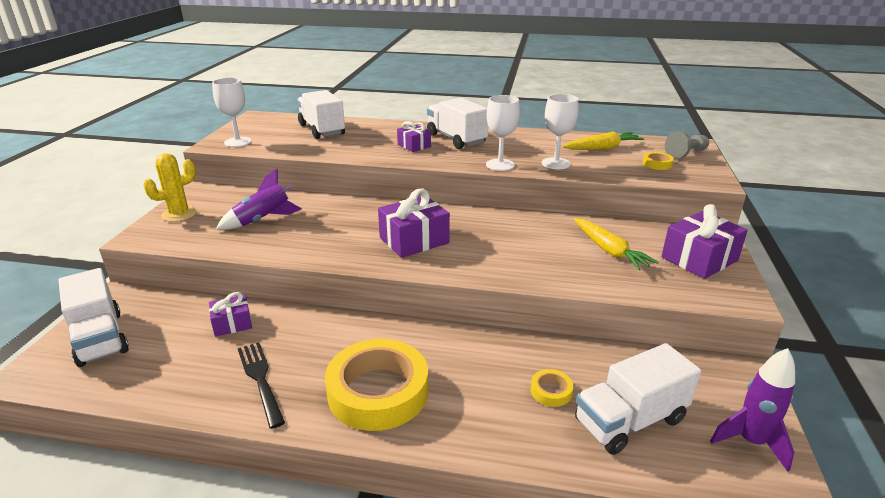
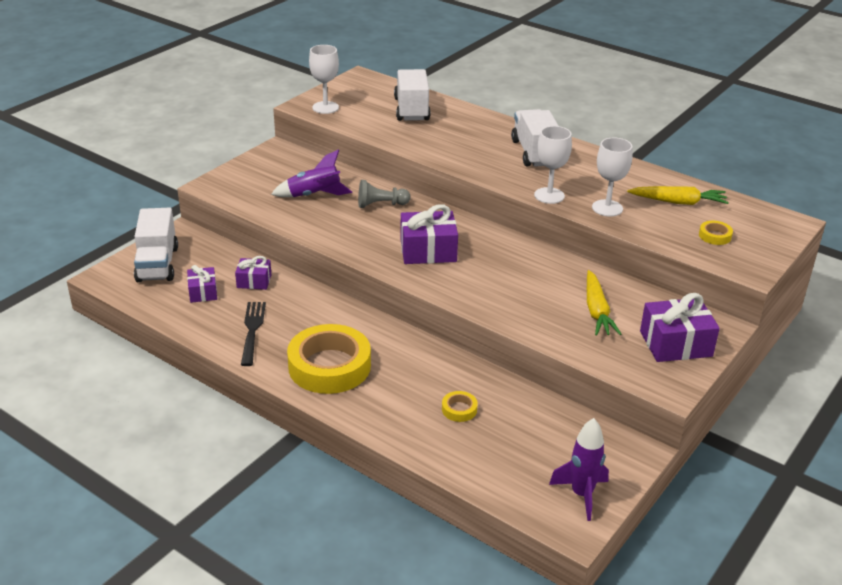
camera: 25 degrees right, 5 degrees up
(179, 214) = (250, 171): yellow cactus -> none
(414, 145) = (485, 151): purple gift -> purple gift (203, 292)
(630, 420) = (501, 449): white truck -> none
(686, 154) = (764, 232): grey pawn -> grey pawn (381, 205)

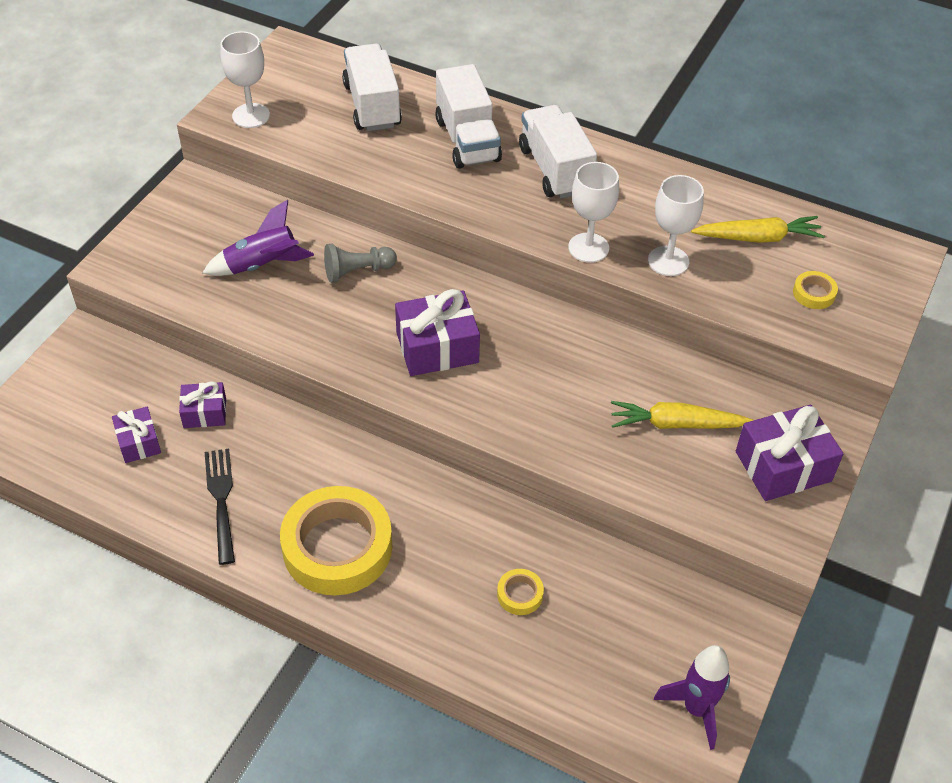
camera: 10 degrees left, 15 degrees up
(157, 264) = (64, 400): white truck -> white truck (467, 140)
(597, 311) = (675, 424): yellow carrot -> yellow carrot turned 105 degrees clockwise

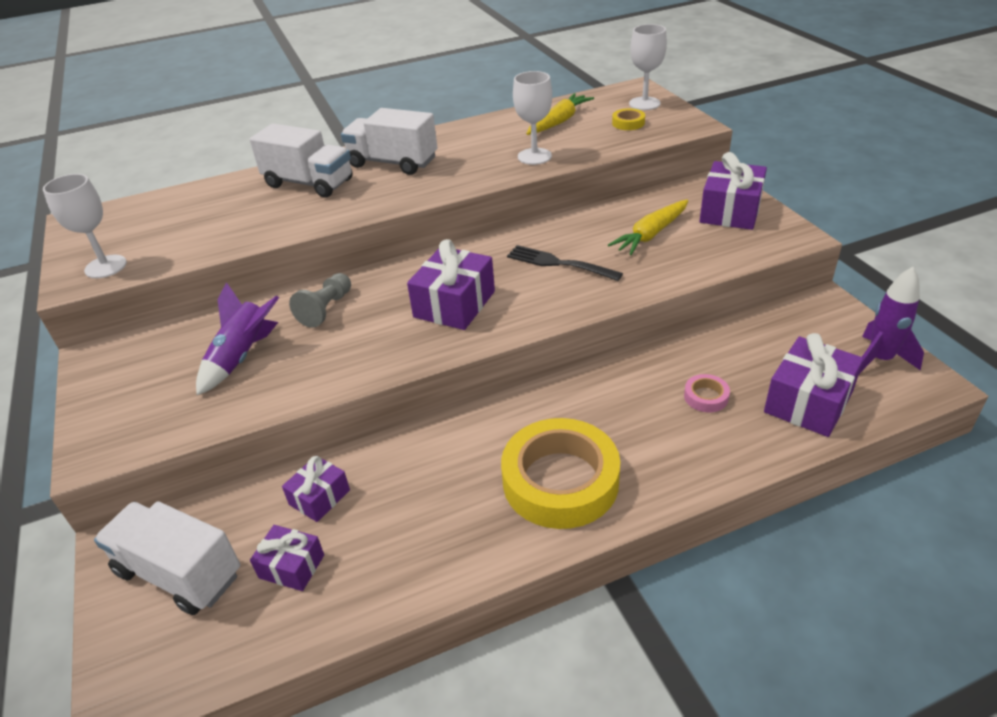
camera: 45 degrees left, 10 degrees down
(221, 501) = (429, 537): black fork -> black fork (560, 263)
(372, 105) = (205, 207): white truck -> white truck (179, 573)
(520, 594) = (706, 397): yellow tape -> pink tape
(580, 675) = (808, 402): none -> purple gift
(588, 248) = (480, 179): white goblet -> white goblet (644, 103)

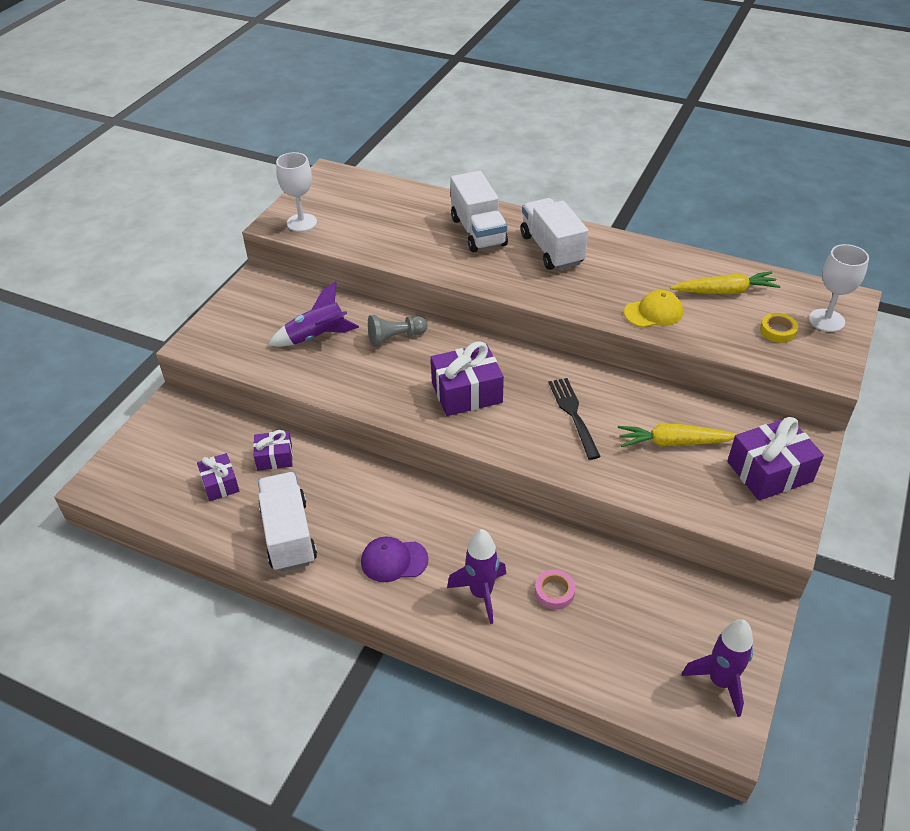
camera: 45 degrees right, 5 degrees up
(179, 573) = (177, 443): white truck -> white truck (289, 535)
(534, 156) = (653, 312): white goblet -> yellow cap
(560, 481) = (394, 560): yellow tape -> purple cap
(662, 443) = (481, 594): none -> purple rocket
(808, 402) = (614, 658): purple gift -> none

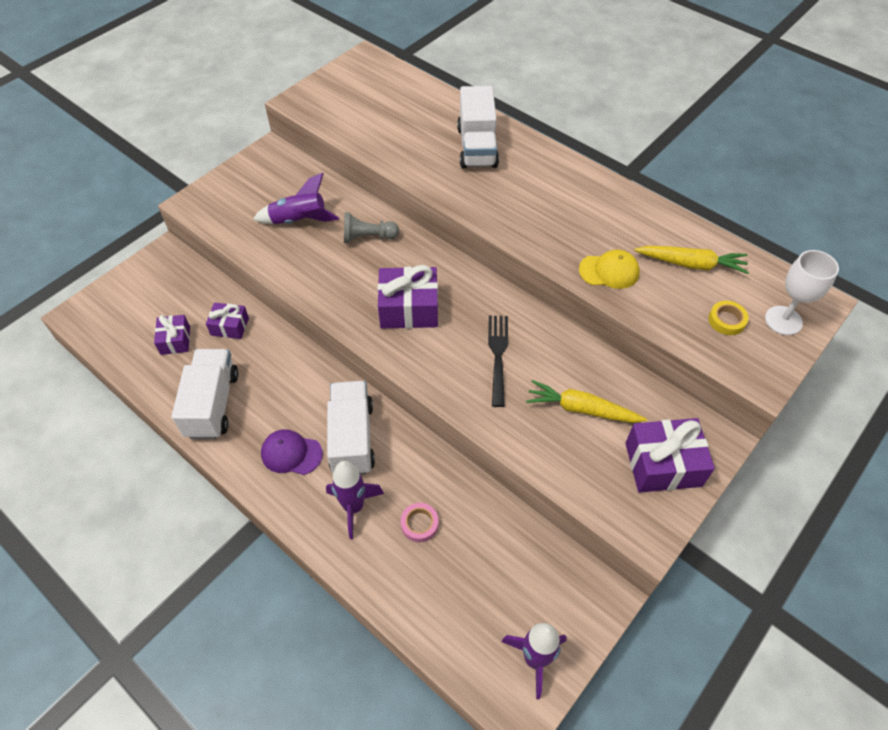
camera: 15 degrees right, 10 degrees up
(301, 223) = (320, 104): white goblet -> none
(551, 249) = (539, 181): white truck -> white truck (352, 438)

